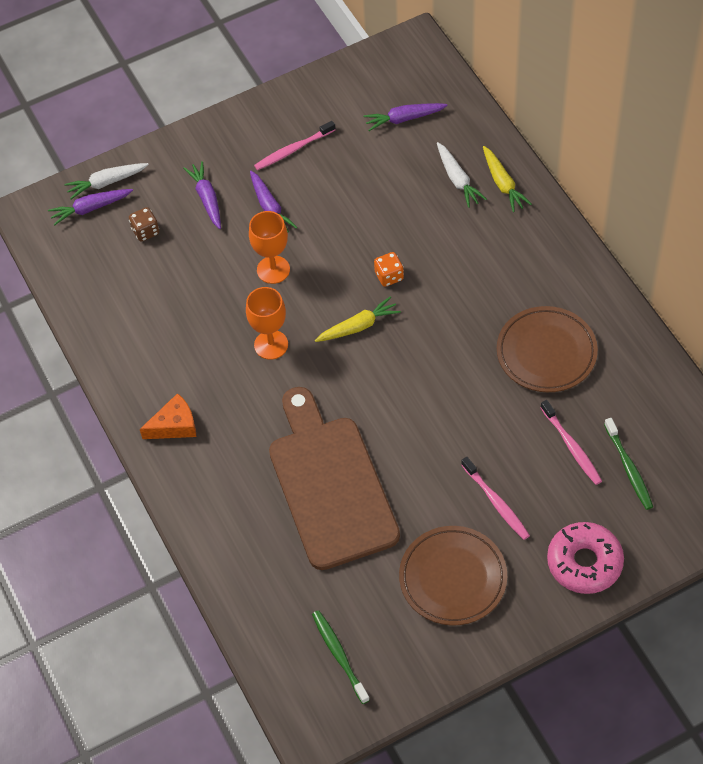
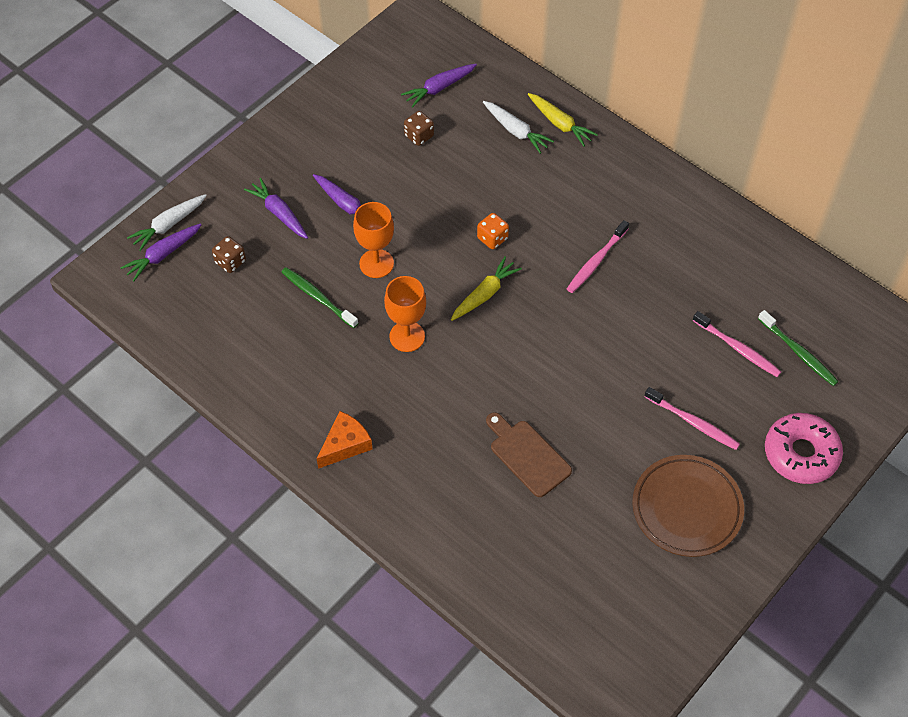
camera: 25 degrees left, 0 degrees up
(293, 150) = (344, 144): pink toothbrush -> pink toothbrush (596, 261)
(330, 485) = (527, 455): brown cutting board -> brown cutting board, size x0.49
(339, 655) = (612, 620): green toothbrush -> green toothbrush (317, 297)
(365, 160) = (419, 136): none -> brown dice
(546, 353) = (673, 268): brown plate -> none

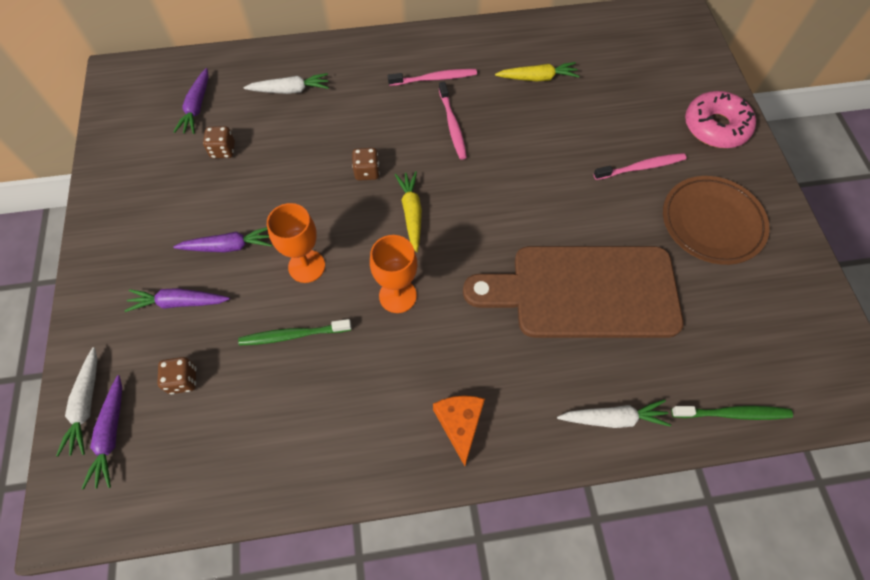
camera: 50 degrees left, 5 degrees up
(437, 539) = (613, 418): none -> white carrot
(492, 238) = (367, 172): orange dice -> brown dice
(527, 455) = (584, 292): brown cutting board -> brown cutting board, size x2.05
(560, 123) = (314, 62): yellow carrot -> yellow carrot (537, 78)
(738, 349) = (601, 100): pink toothbrush -> pink toothbrush (435, 78)
(799, 353) = (633, 72): green toothbrush -> green toothbrush (733, 413)

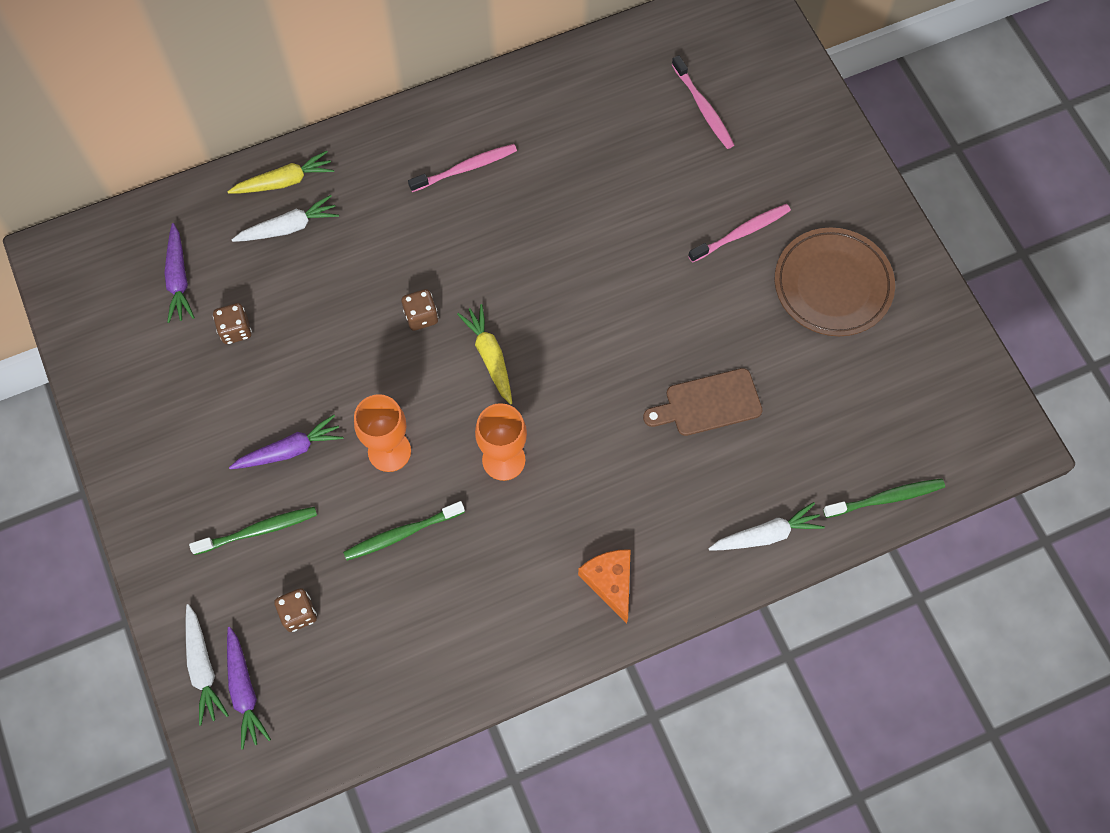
camera: 15 degrees left, 5 degrees up
(179, 302) = (259, 530): purple carrot -> green toothbrush
(452, 125) = (506, 229): pink toothbrush -> pink toothbrush (703, 108)
(537, 78) = (592, 138): yellow carrot -> yellow carrot (284, 181)
(584, 292) = (708, 404): brown cutting board -> brown cutting board, size x0.49
(715, 127) = (818, 158): pink donut -> none

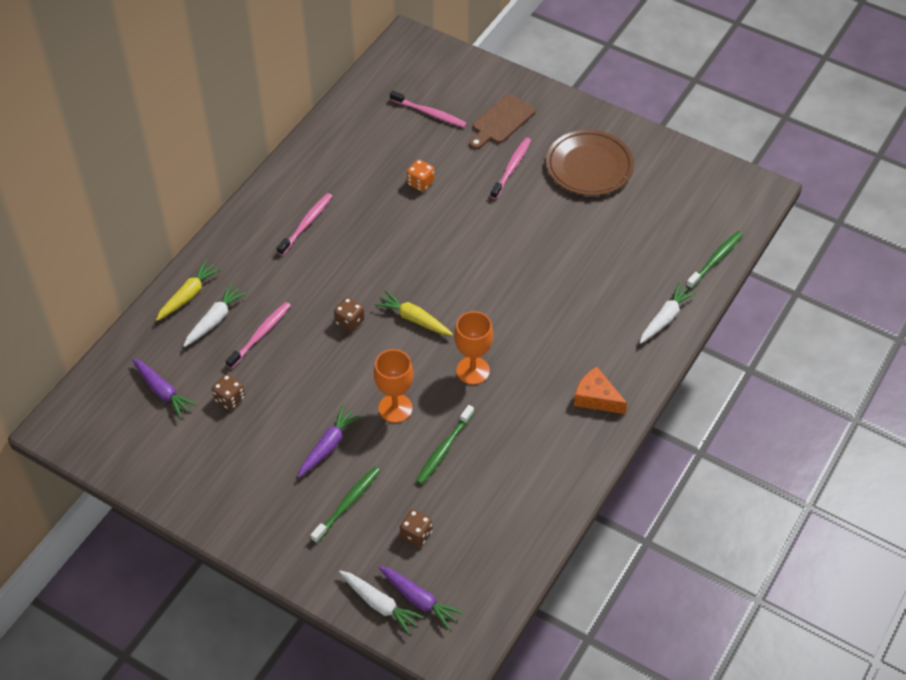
camera: 35 degrees left, 15 degrees down
(321, 274) = (261, 334): none -> pink toothbrush
(625, 191) = (420, 183): none -> orange dice
(708, 404) = (571, 269): brown cutting board -> brown cutting board (501, 121)

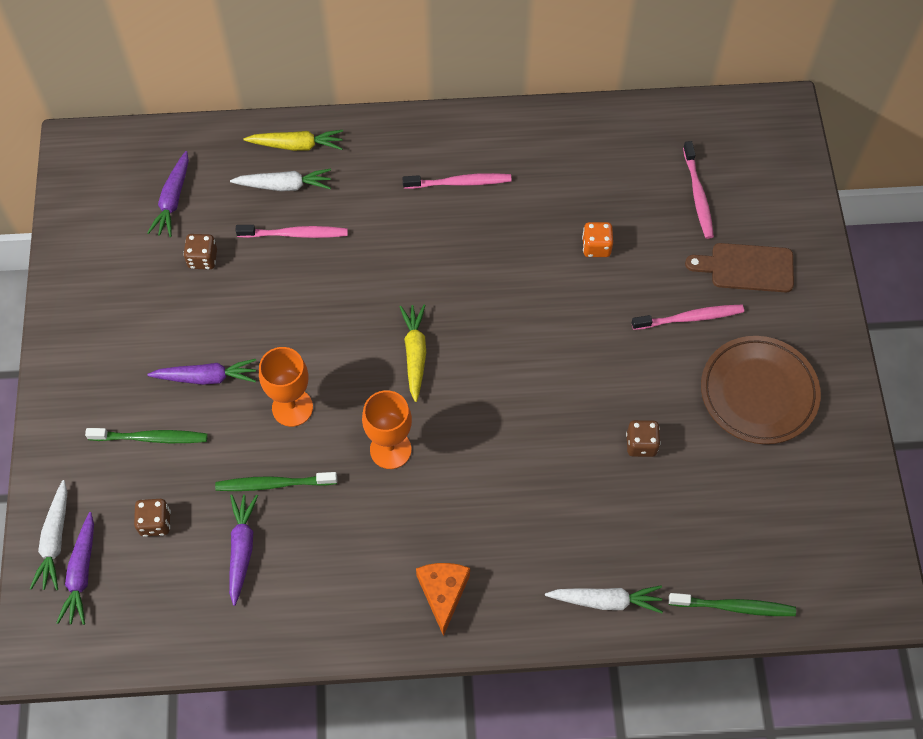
camera: 55 degrees right, 10 degrees up
(349, 322) = (368, 299): brown dice -> brown dice (641, 444)
(477, 493) = (242, 549): none -> purple carrot

